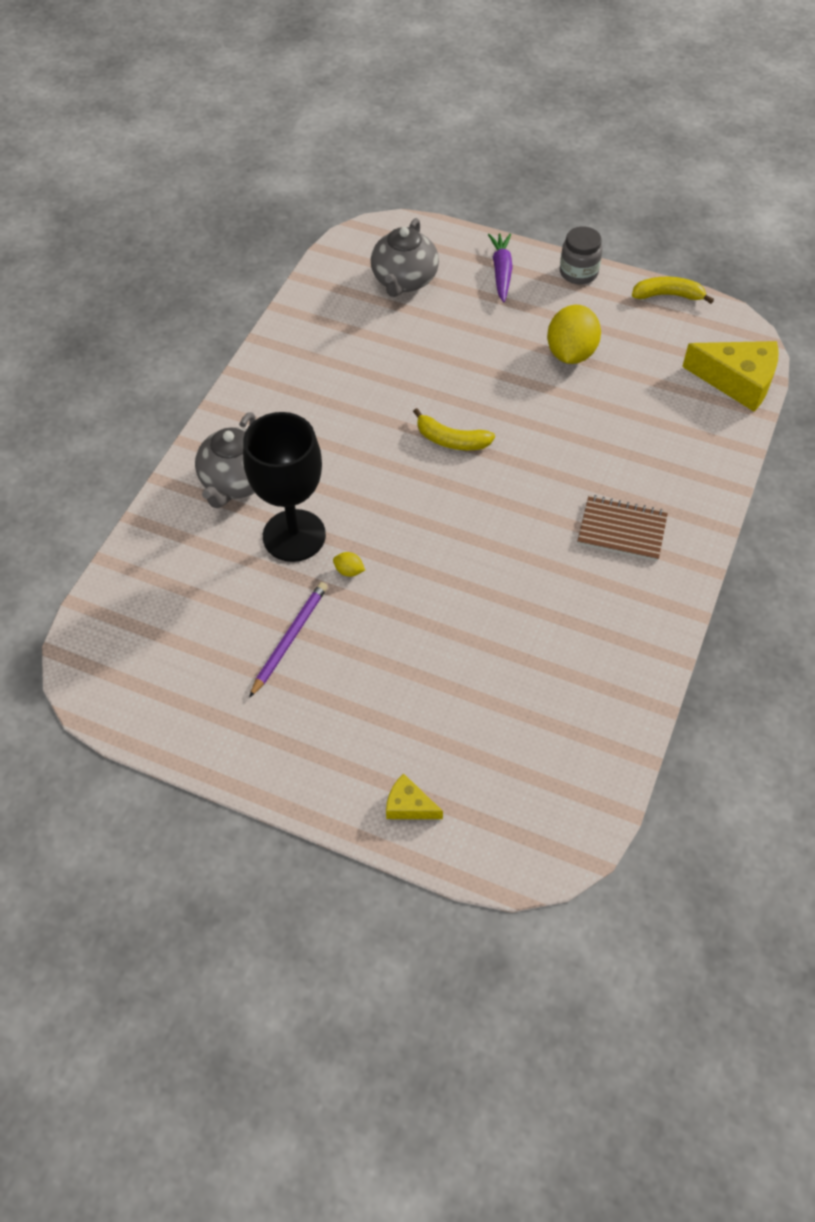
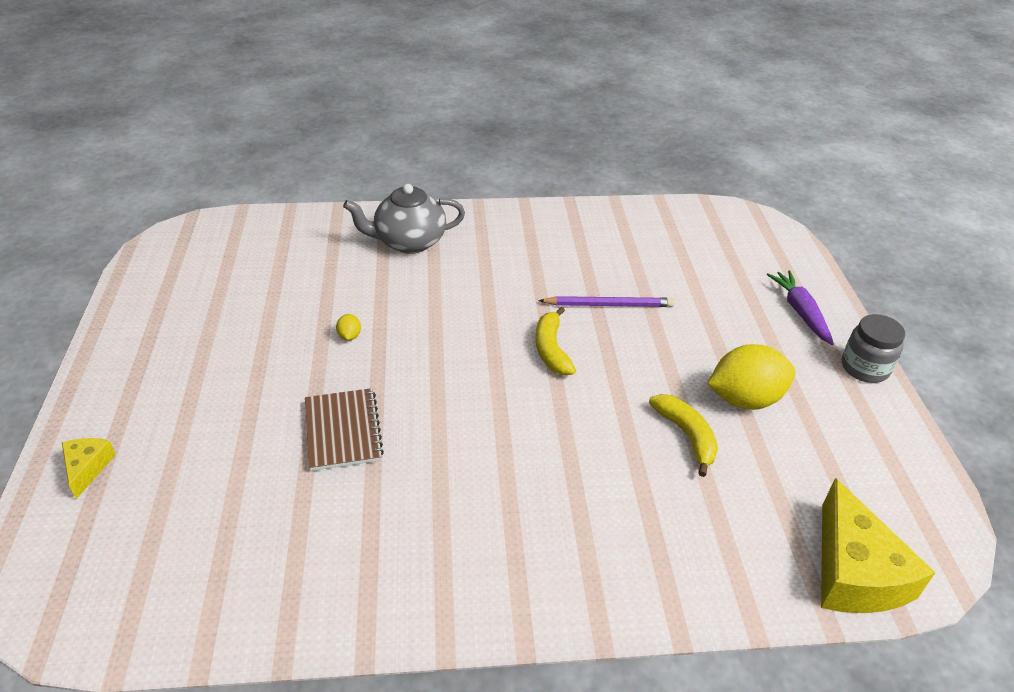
camera: 60 degrees right, 15 degrees down
(289, 639) = (255, 326): purple pencil -> purple pencil (609, 305)
(294, 535) = (370, 291): black goblet -> none
(404, 280) = (719, 255): grey teapot -> none
(501, 272) = (800, 312): purple carrot -> purple carrot turned 75 degrees counterclockwise
(622, 530) = (528, 527): brown notebook -> brown notebook (342, 431)
(668, 295) = (918, 455): yellow banana -> yellow banana (686, 435)

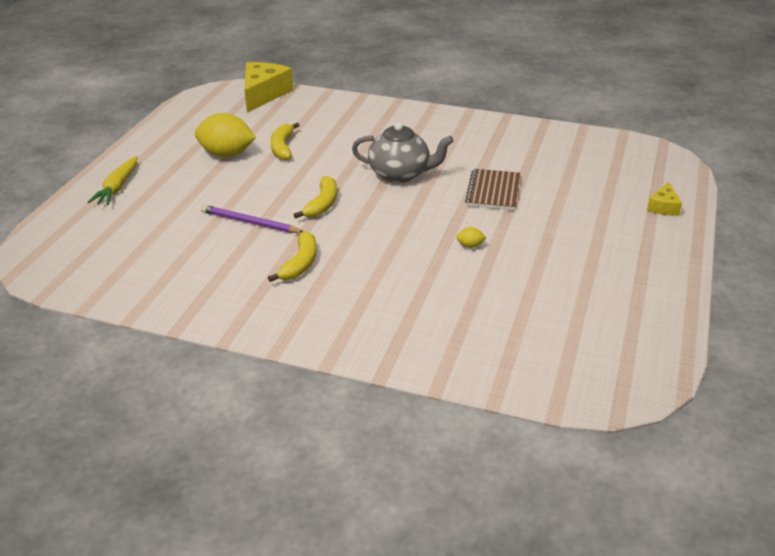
camera: 155 degrees left, 5 degrees down
(349, 336) = (470, 246): yellow lemon -> yellow lemon turned 75 degrees clockwise
(409, 242) = (379, 319): grey teapot -> grey teapot (400, 174)
(516, 273) = (300, 264): none -> yellow banana
(800, 312) = (118, 187): purple carrot -> yellow carrot
(864, 368) = (130, 152): grey jar -> none

